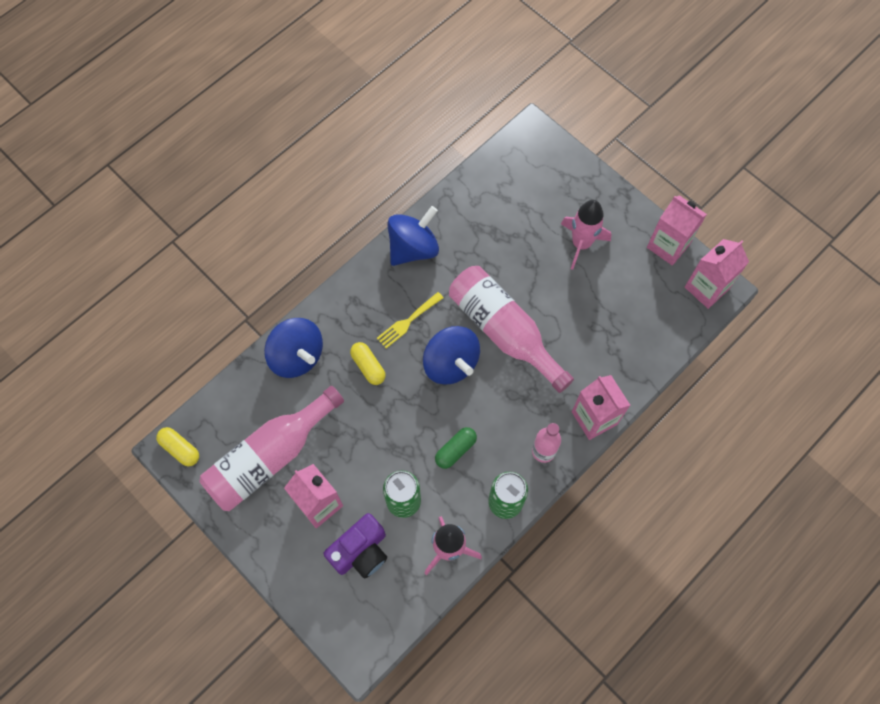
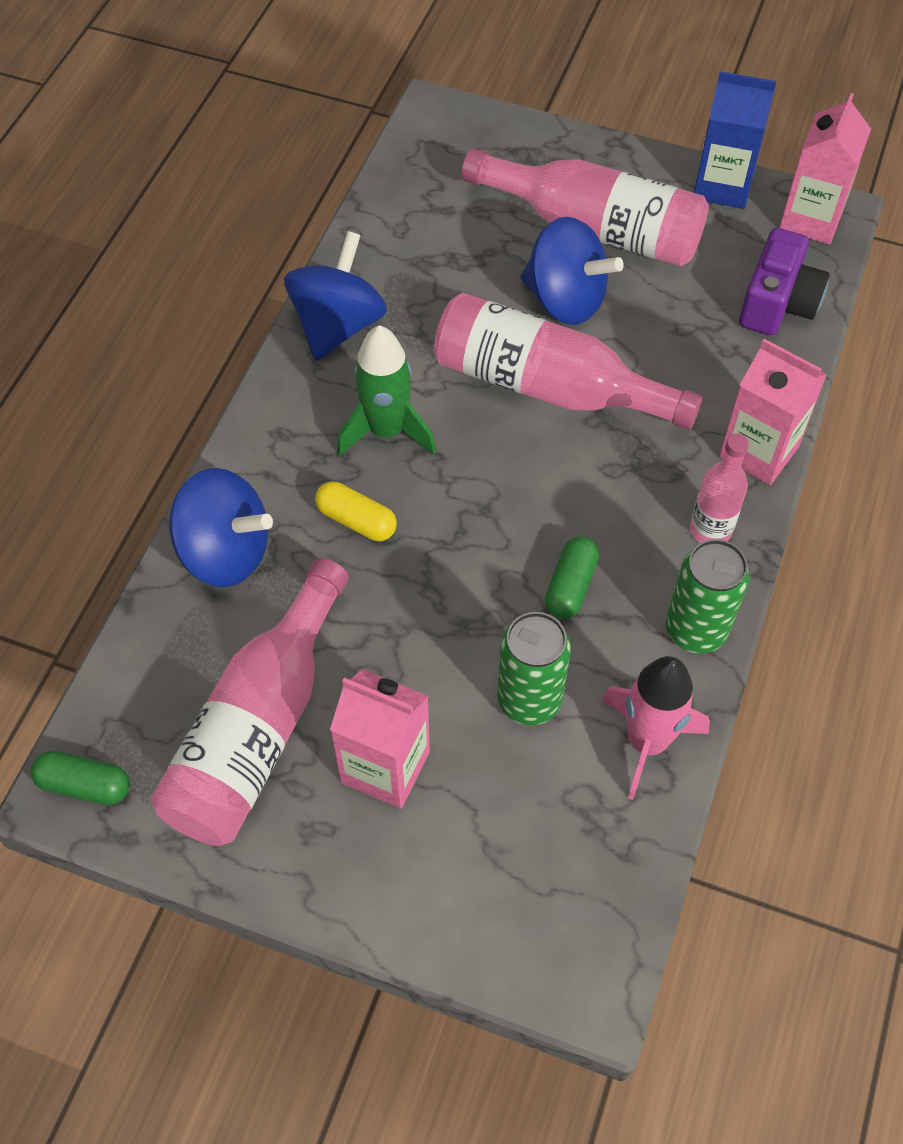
camera: 25 degrees left, 10 degrees down
(180, 449) = (85, 785): yellow capsule -> green capsule
(360, 551) = (500, 812): purple camera -> purple camera (777, 303)
(408, 322) = (386, 431): yellow fork -> green rocket
(450, 363) = (490, 463): blue spinning top -> blue spinning top (565, 300)
(581, 244) = (595, 228): pink rocket -> pink bottle
(668, 245) = (722, 186): pink carton -> blue carton

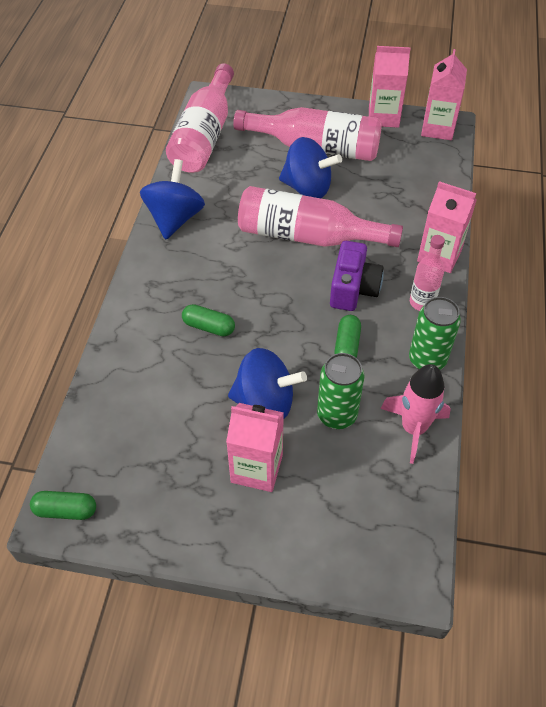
camera: 10 degrees left, 5 degrees down
(225, 553) = (131, 357): blue spinning top -> blue spinning top (265, 403)
(259, 728) = (172, 458): pink bottle -> pink bottle (204, 135)
(356, 520) = (209, 327): yellow capsule -> green capsule
(386, 431) = (216, 273): green rocket -> none
(722, 186) = (383, 117): blue carton -> pink carton
(777, 303) = (430, 175): purple camera -> purple camera (353, 289)

